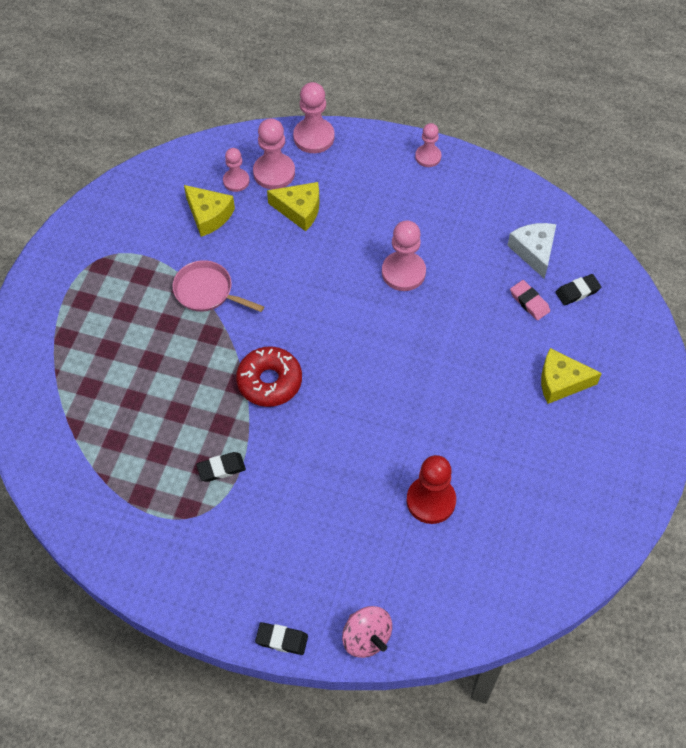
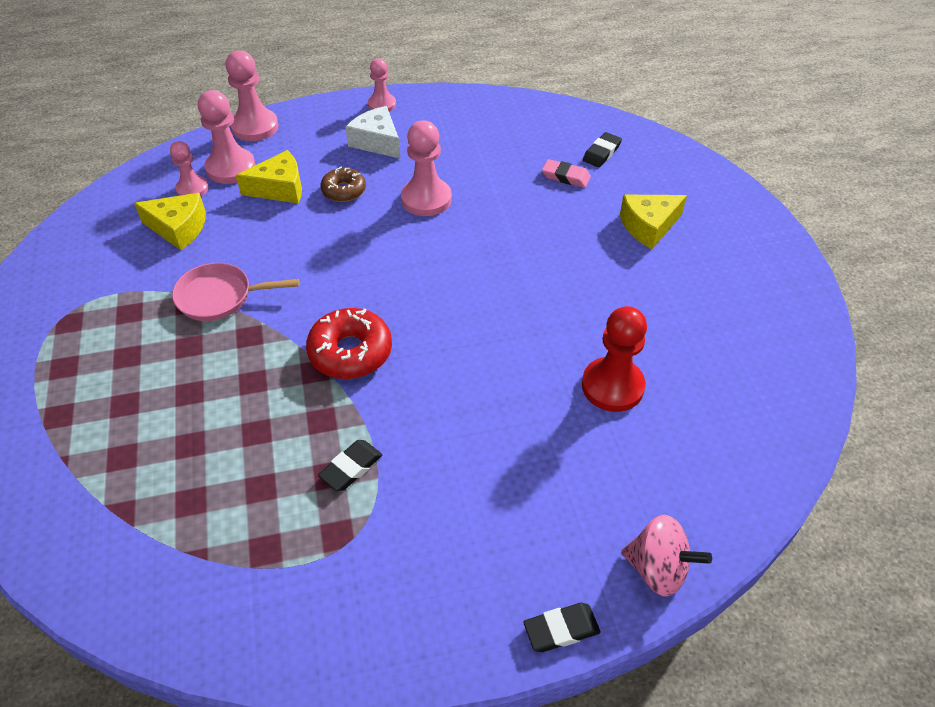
camera: 30 degrees left, 10 degrees down
(346, 234) = (344, 190): none -> brown donut
(534, 251) = (537, 138): white cheese -> white cheese (377, 142)

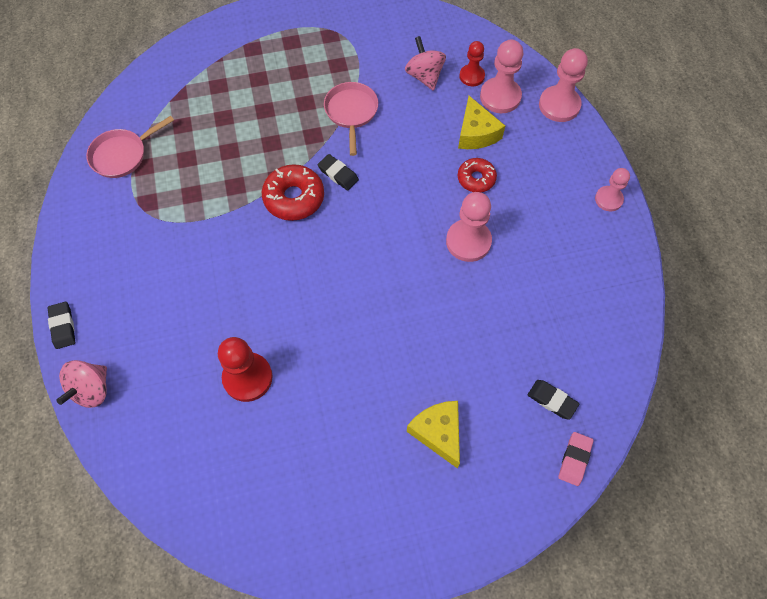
camera: 90 degrees right, 15 degrees up
(179, 228) = (424, 76): yellow cheese -> pink spinning top
(192, 189) = (471, 76): pink pawn -> red pawn
(234, 587) = (122, 155): none -> pink pan
(344, 190) = (476, 179): brown donut -> red donut
(351, 468) = (195, 206): black eraser -> black eraser (338, 174)
(377, 142) = (548, 199): white cheese -> none
(565, 177) = (509, 362): pink eraser -> pink eraser (574, 459)

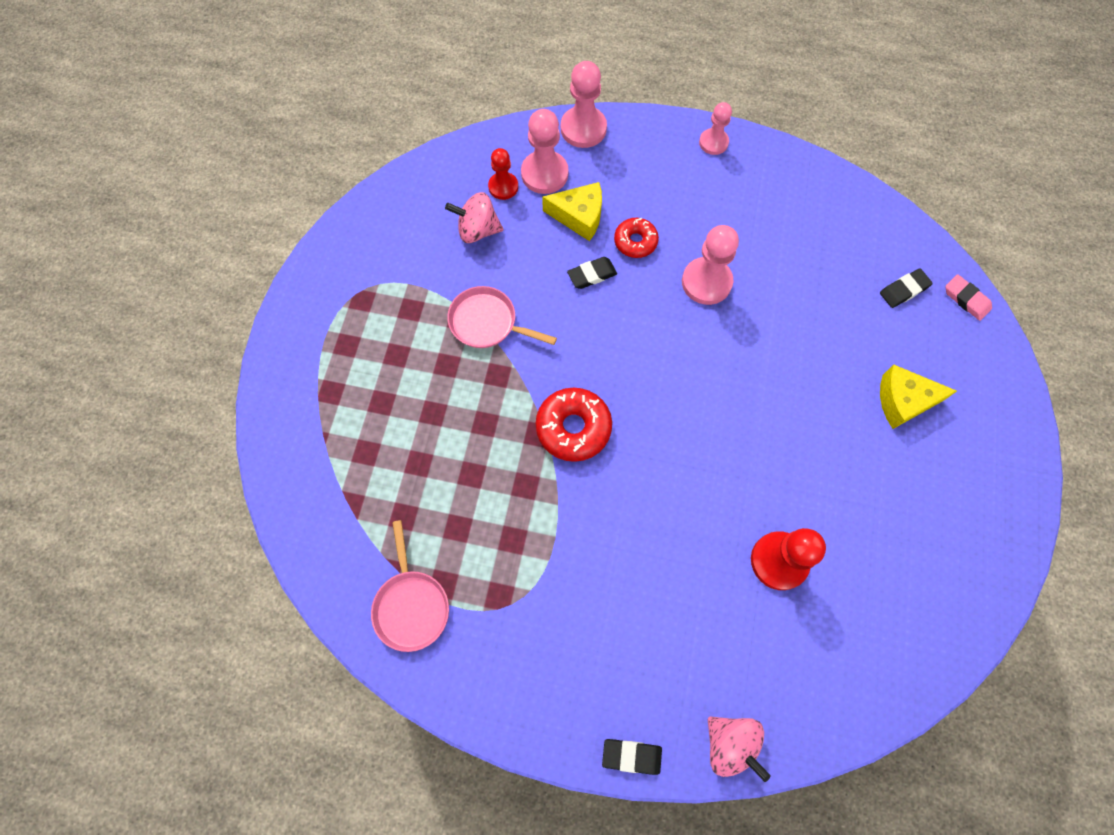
camera: 65 degrees left, 5 degrees up
(338, 174) = (564, 370): black eraser -> black eraser (592, 275)

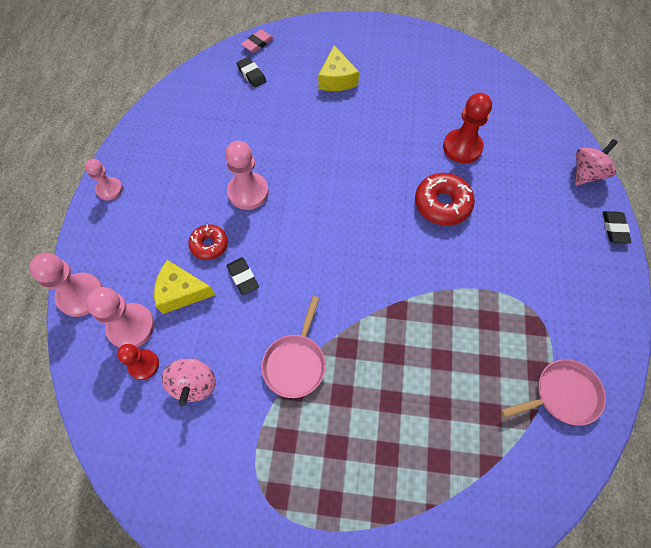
camera: 95 degrees left, 5 degrees down
(573, 428) = (387, 282): red donut -> red donut (442, 204)
(579, 216) = (181, 292): yellow cheese -> yellow cheese turned 90 degrees counterclockwise

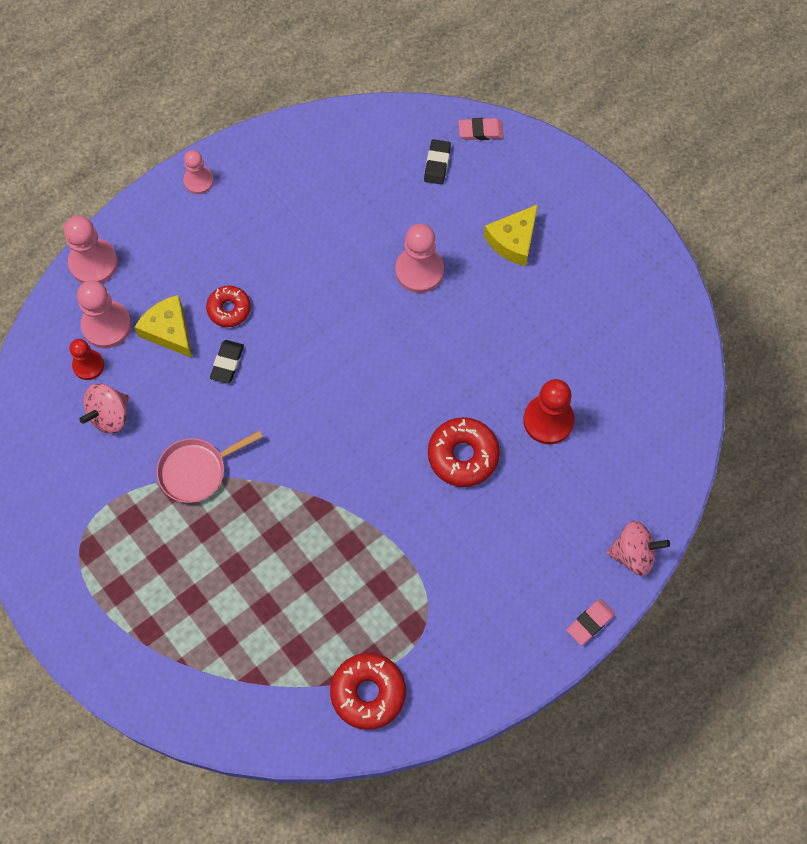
camera: 45 degrees right, 5 degrees up
(248, 192) = (308, 288): pink pawn -> pink pawn (419, 270)
(562, 395) = (368, 693): pink pan -> red donut
(614, 228) = (590, 623): black eraser -> pink eraser

